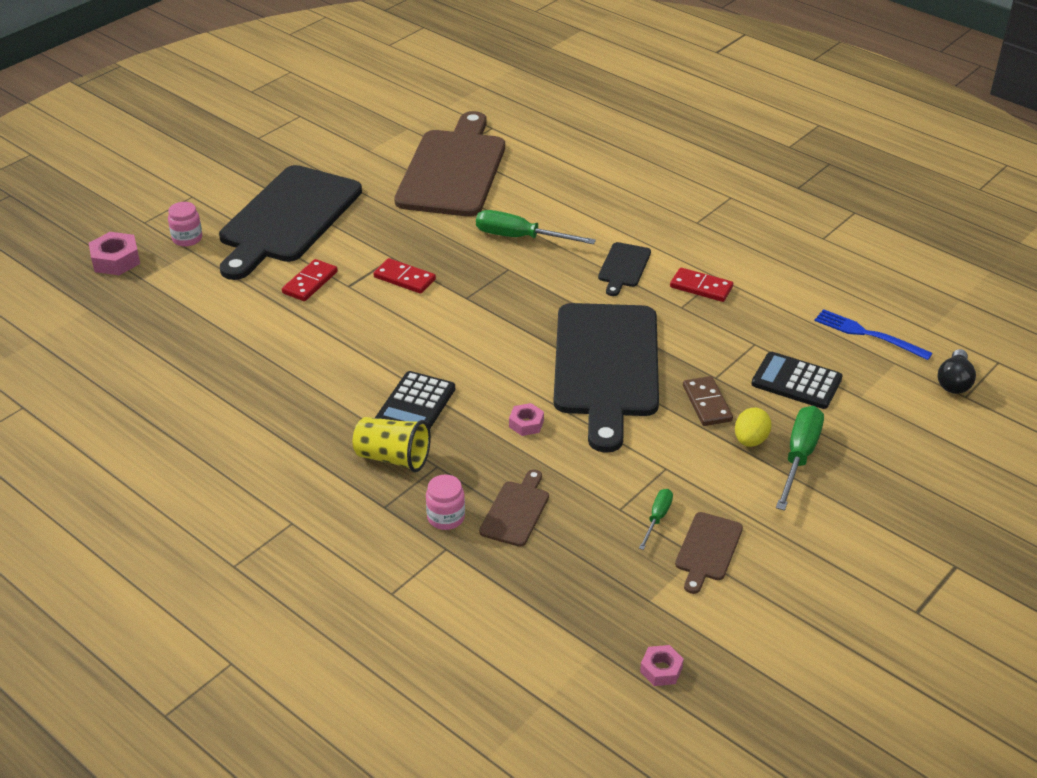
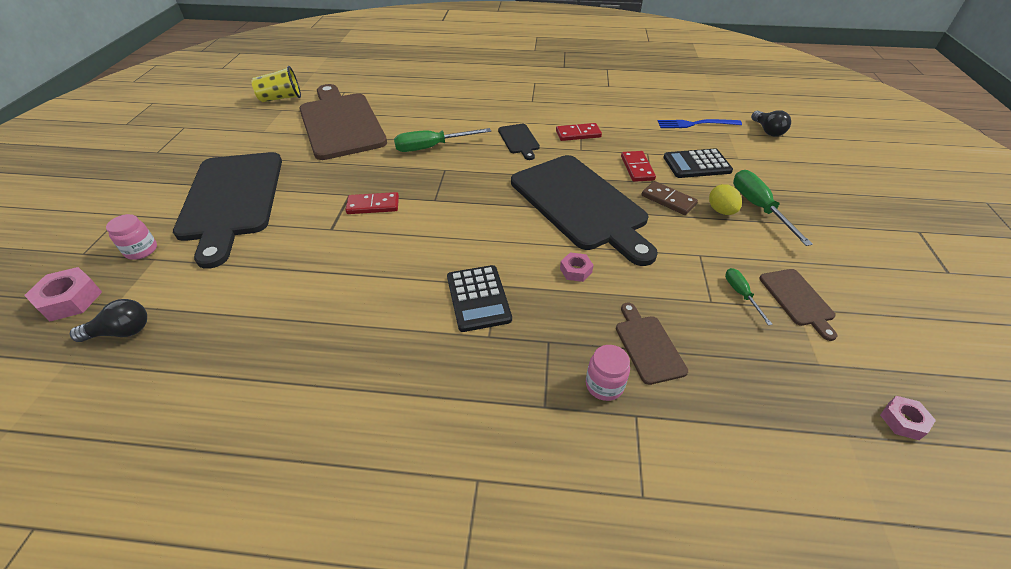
camera: 35 degrees left, 5 degrees up
(135, 303) = (121, 332): none -> black light bulb
(310, 283) = (294, 240): red domino -> red domino (637, 168)
(393, 458) = (506, 355): yellow cup -> yellow cup (281, 98)

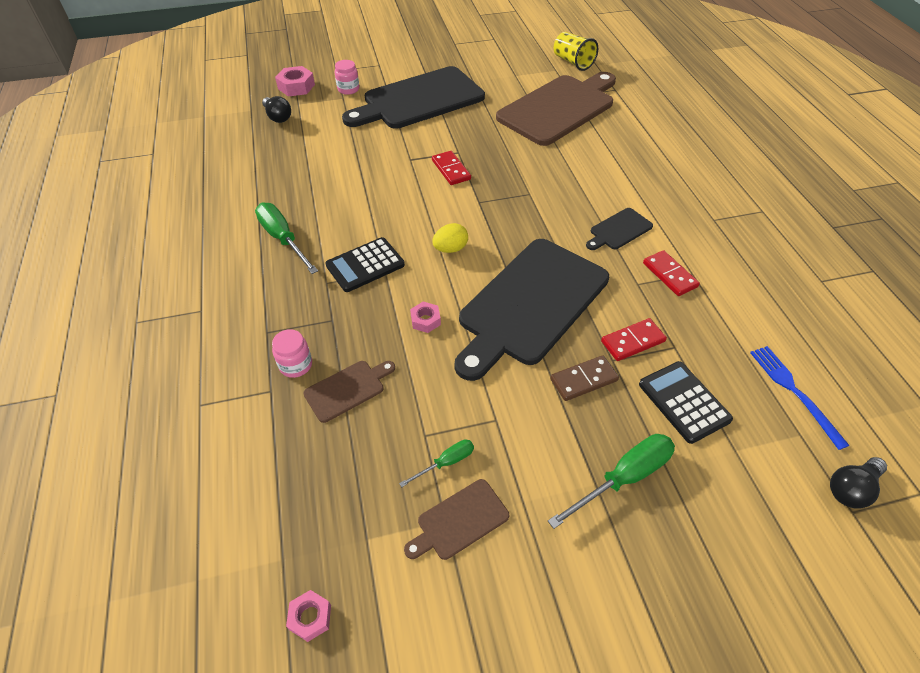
camera: 70 degrees right, 5 degrees up
(431, 147) = (560, 174): green screwdriver -> green screwdriver (283, 239)
(668, 200) = (583, 380): brown domino -> brown domino turned 45 degrees clockwise
(721, 211) = (592, 436): yellow egg -> yellow egg (450, 249)

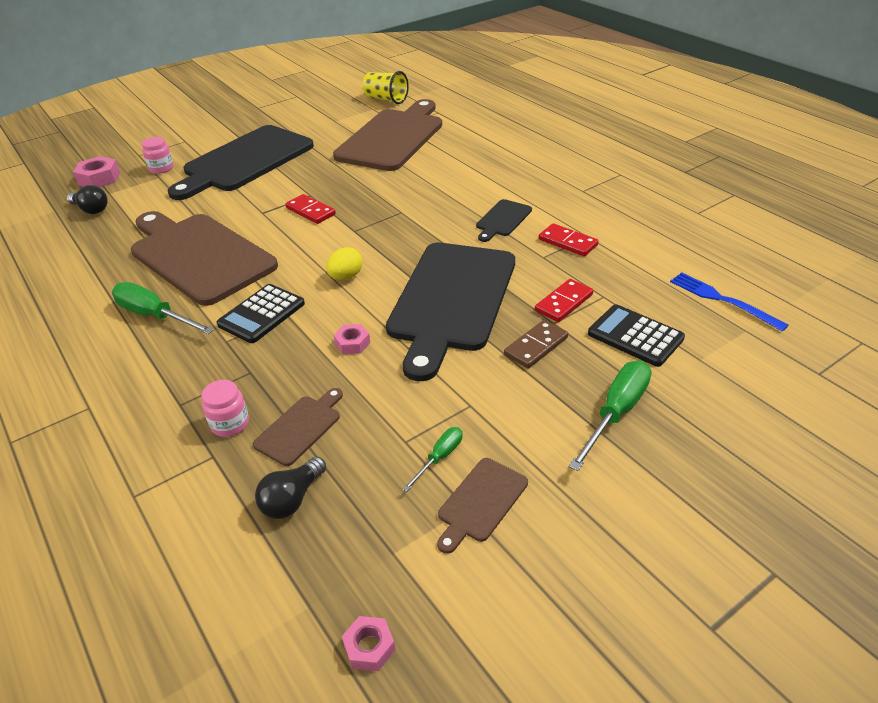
camera: 20 degrees left, 10 degrees down
(341, 189) = (199, 256): none -> brown cutting board
(851, 488) = (808, 357): black light bulb -> black light bulb (292, 499)

